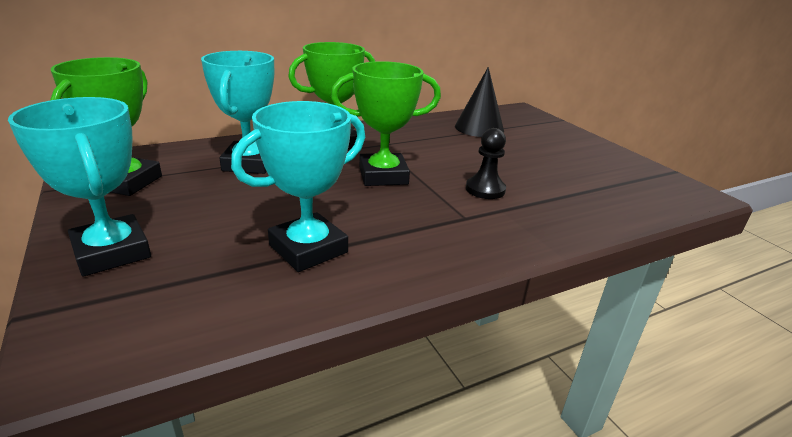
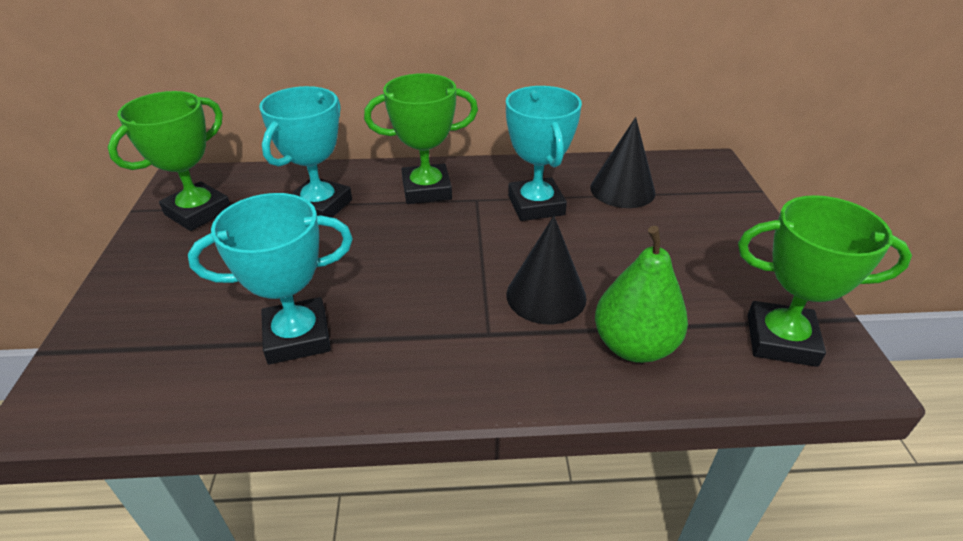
camera: 25 degrees right, 10 degrees up
(112, 252) = (138, 298): turquoise trophy -> turquoise trophy (536, 205)
(383, 175) = (444, 250): green trophy -> green trophy (781, 340)
(485, 189) = (546, 295): black pawn -> black cone
(570, 206) = (634, 346): none -> green pear

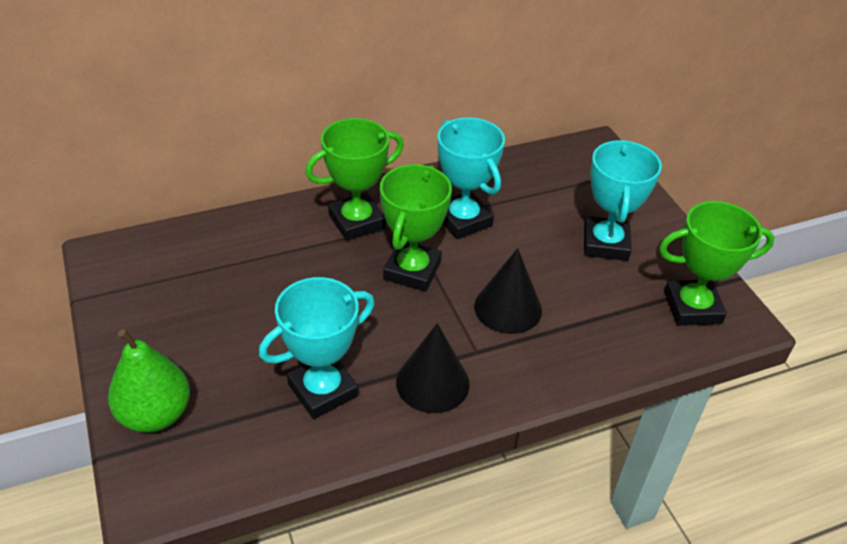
camera: 20 degrees left, 5 degrees up
(198, 212) = (147, 289): green trophy -> green trophy (412, 270)
(320, 206) = (265, 259): turquoise trophy -> turquoise trophy (605, 243)
(622, 189) = (531, 189): black cone -> black cone (432, 382)
(634, 346) = (590, 336): green pear -> green pear (155, 414)

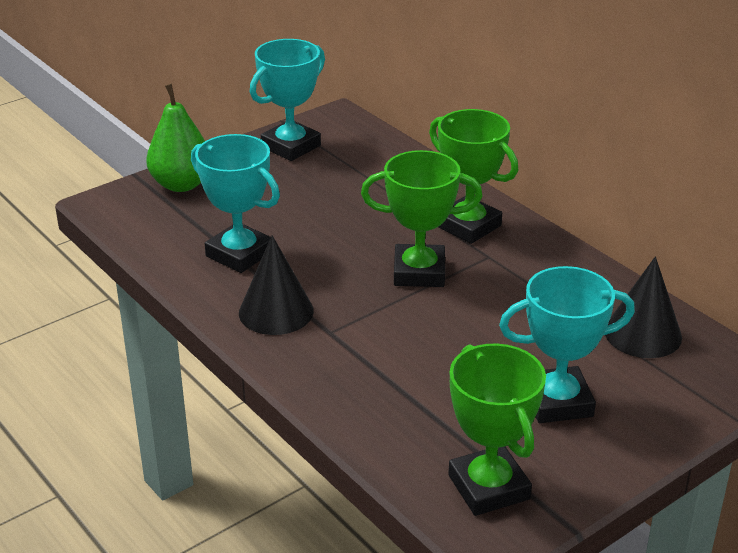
camera: 75 degrees right, 10 degrees down
(463, 220) = (521, 290): turquoise trophy -> turquoise trophy (291, 146)
(508, 308) = (402, 342): black cone -> black cone (642, 334)

